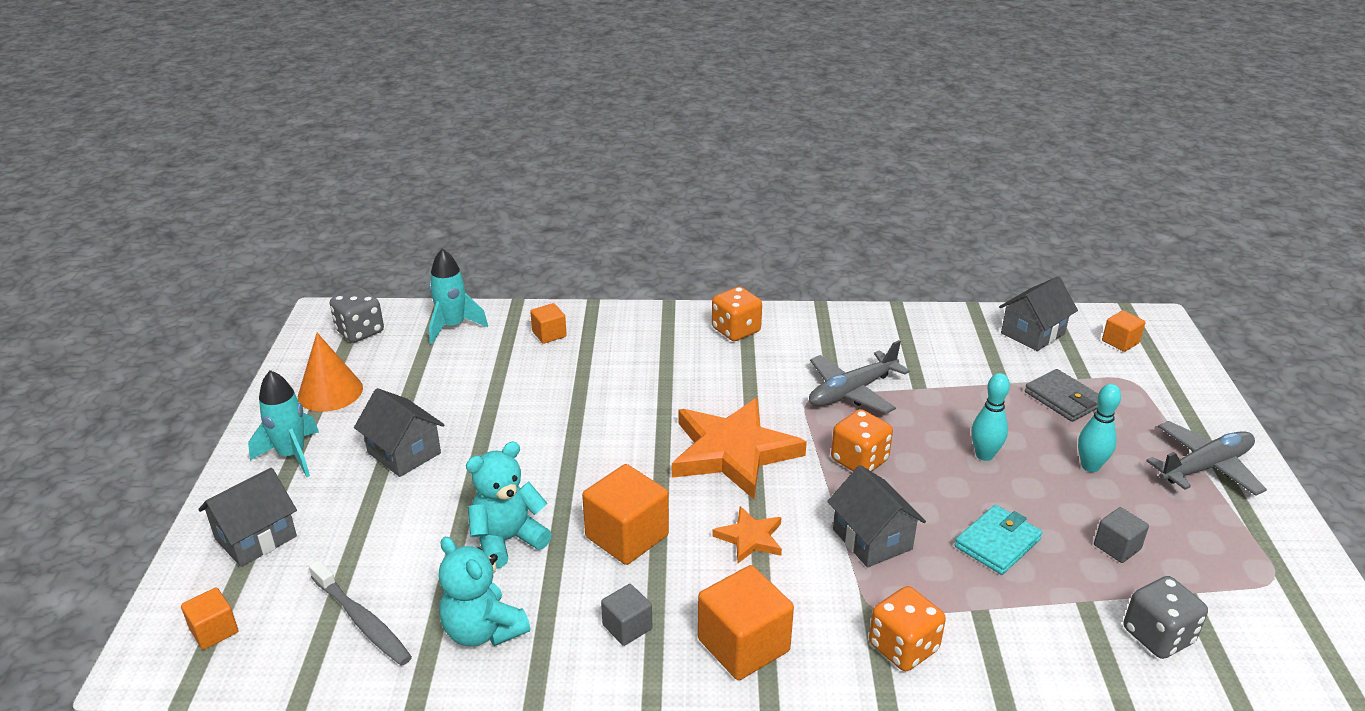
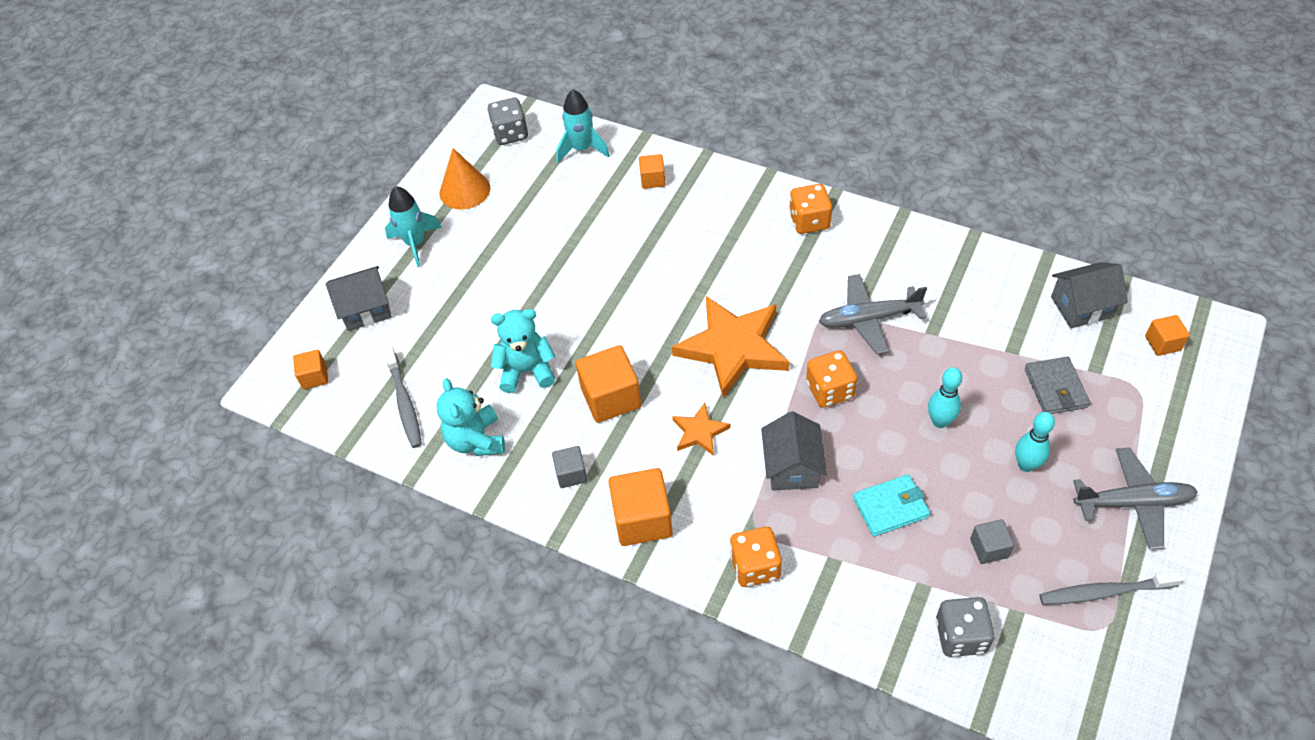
camera: 30 degrees right, 20 degrees up
(404, 453) = (491, 266): grey house -> none
(1247, 548) = (1104, 592): none -> grey toothbrush

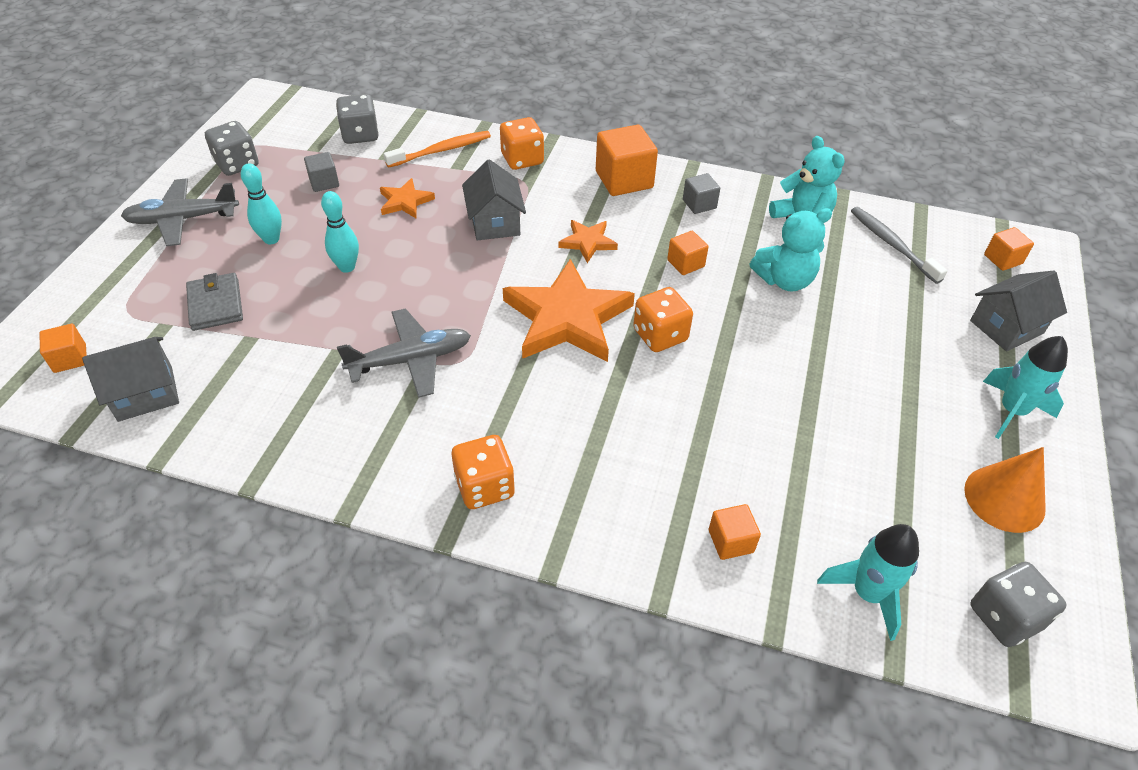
camera: 165 degrees right, 5 degrees down
(611, 397) = (685, 263): orange cube -> orange cube, size x0.55
(830, 390) = (458, 285): orange dice -> orange dice (660, 335)
(853, 593) = (441, 150): none -> orange toothbrush
(890, 507) = (405, 201): turquoise wallet -> orange star
(1104, 592) = (237, 164): grey toothbrush -> grey dice

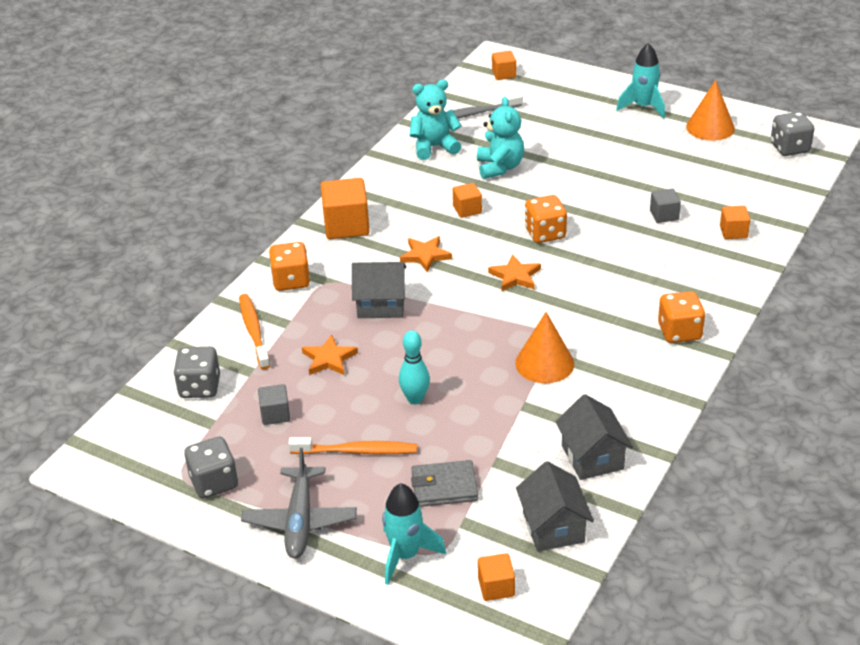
camera: 75 degrees left, 10 degrees down
(271, 239) = (356, 451): turquoise bowling pin -> orange toothbrush
(411, 360) = (544, 363): grey plane -> orange cone
(567, 318) = (515, 276): orange star -> orange star, size x0.48
(699, 204) = (395, 191): grey cube -> grey cube (664, 215)
(867, 594) = (773, 189): turquoise rocket -> turquoise rocket (405, 555)
(1006, 327) = (570, 90): grey house -> grey house (592, 457)

